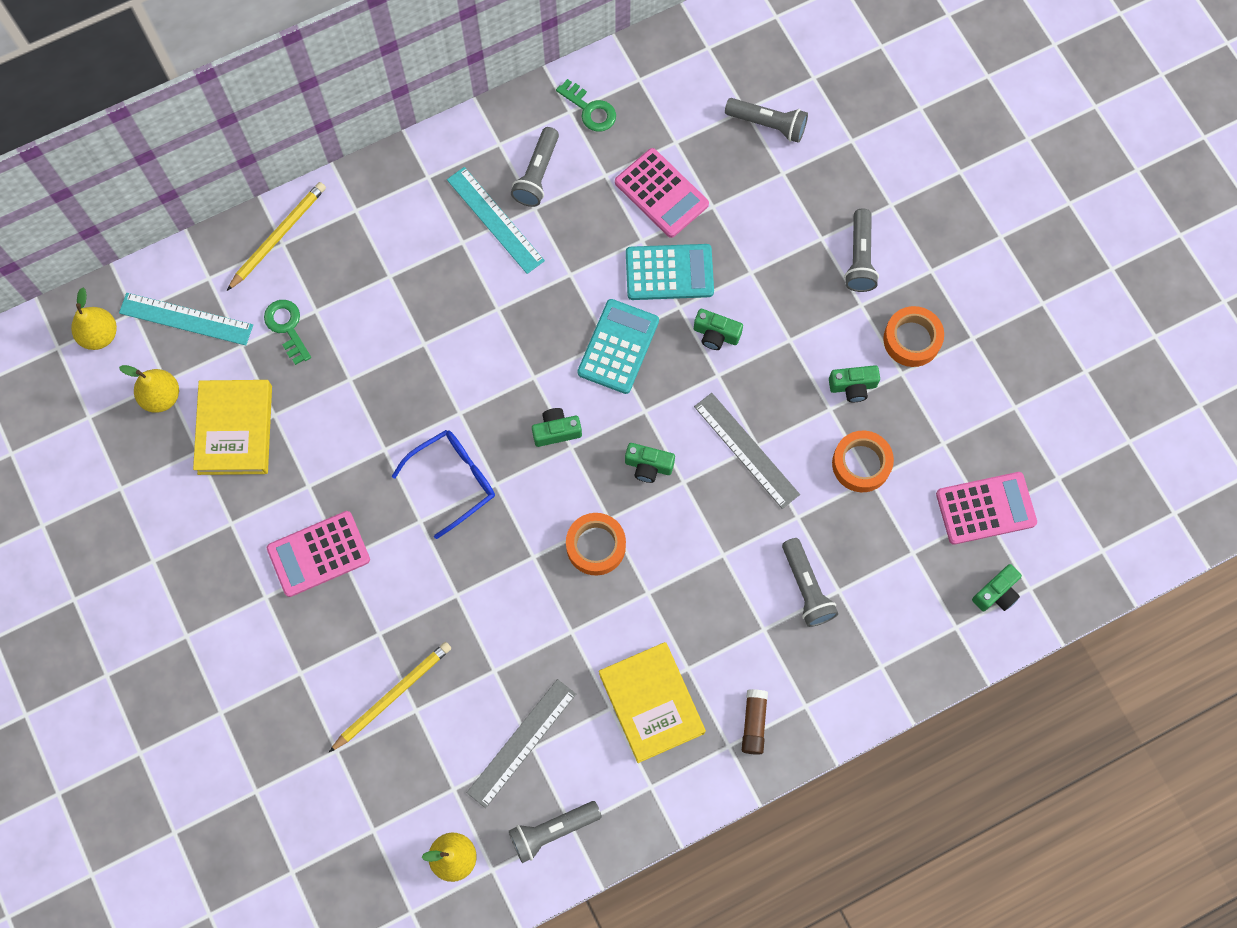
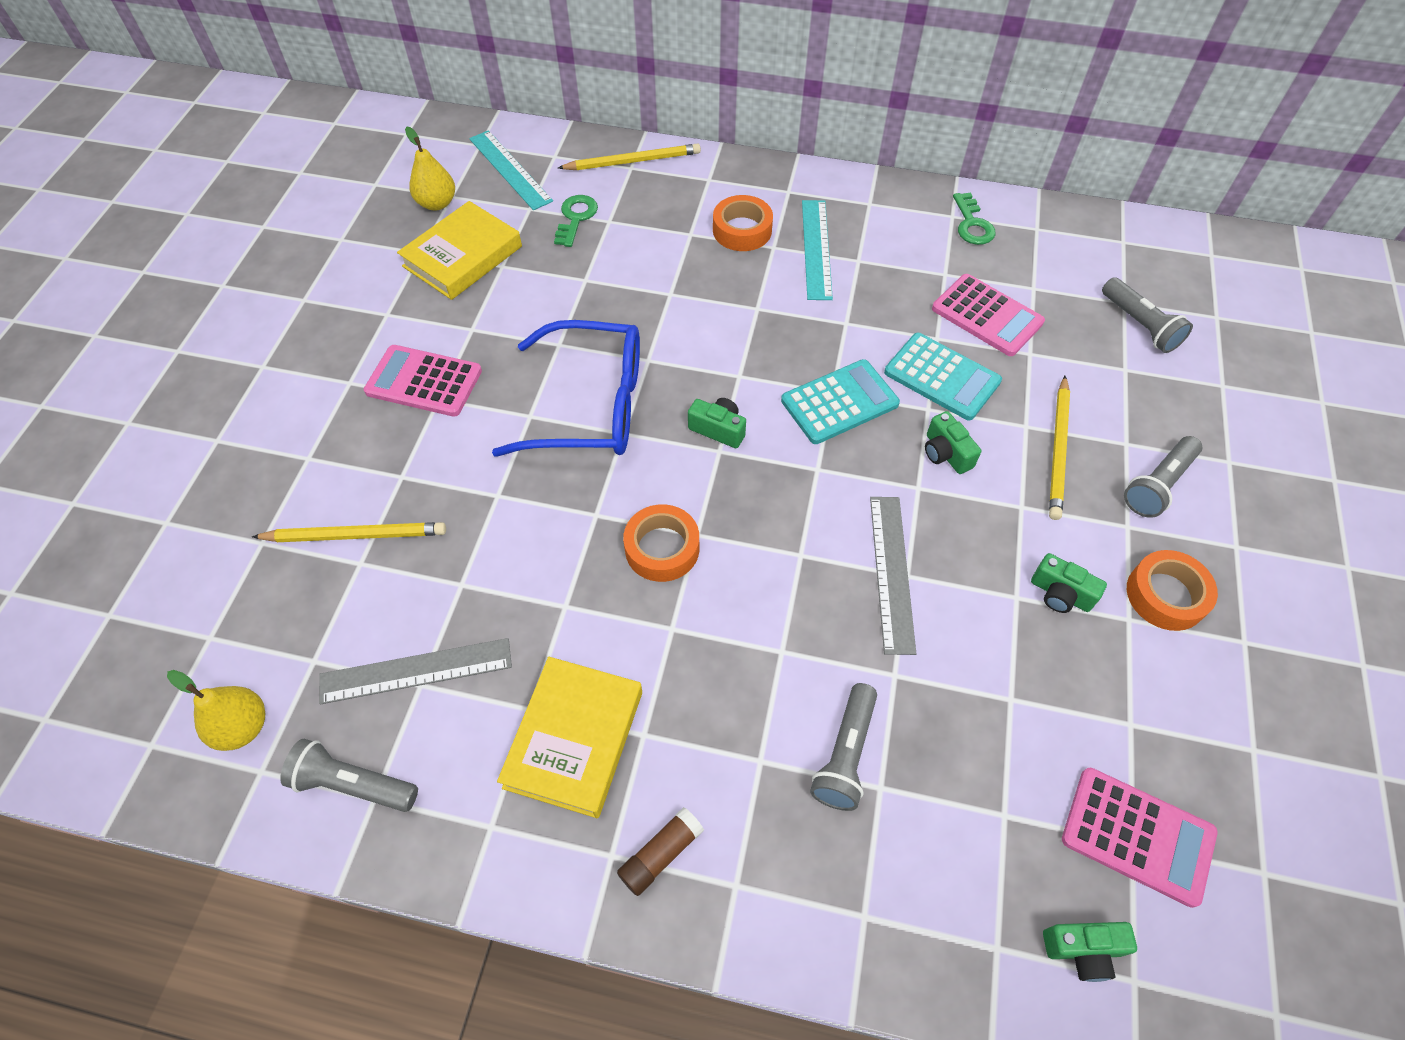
camera: 40 degrees right, 15 degrees down
(99, 335) = (441, 143): yellow pear -> none
(452, 481) = (588, 405): blue glasses -> blue glasses, size x1.53
(537, 174) = (883, 240): grey flashlight -> none
(648, 466) = (778, 517): green camera -> none
(661, 193) = (987, 316): pink calculator -> pink calculator turned 45 degrees counterclockwise
(783, 276) = (1058, 450): none -> yellow pencil
(861, 464) = (1012, 675): orange tape -> orange tape (742, 230)

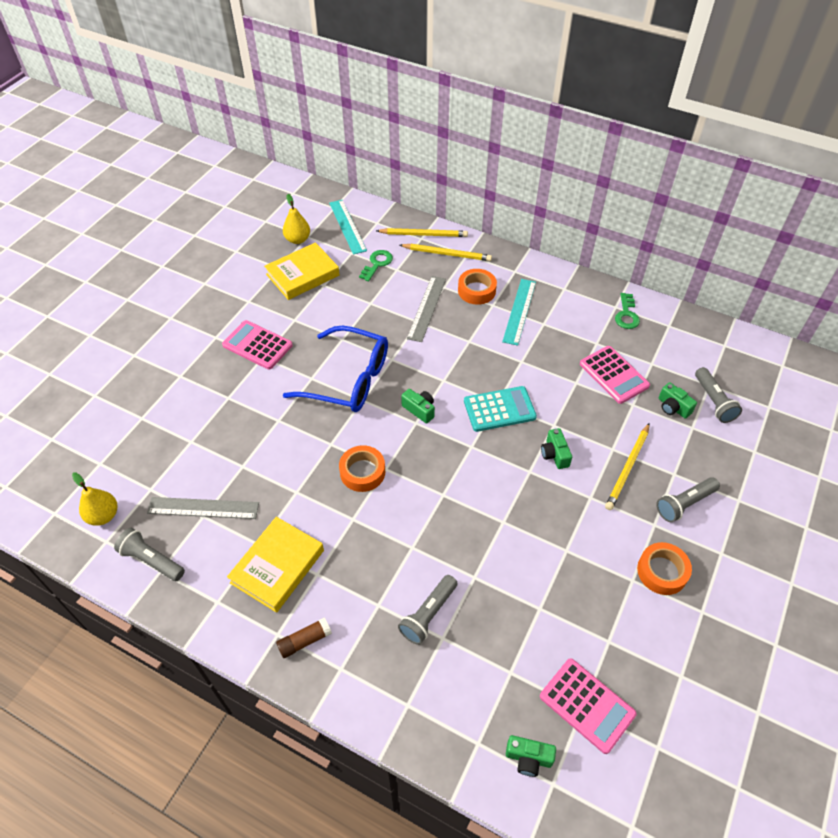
camera: 15 degrees right, 5 degrees down
(355, 535) = (193, 425): yellow pencil -> yellow pencil (447, 254)
(892, 572) = (494, 517): grey ruler -> grey ruler (427, 308)
(942, 377) = (570, 407): turquoise calculator -> none
(1060, 594) = (594, 555): green camera -> green camera (673, 407)

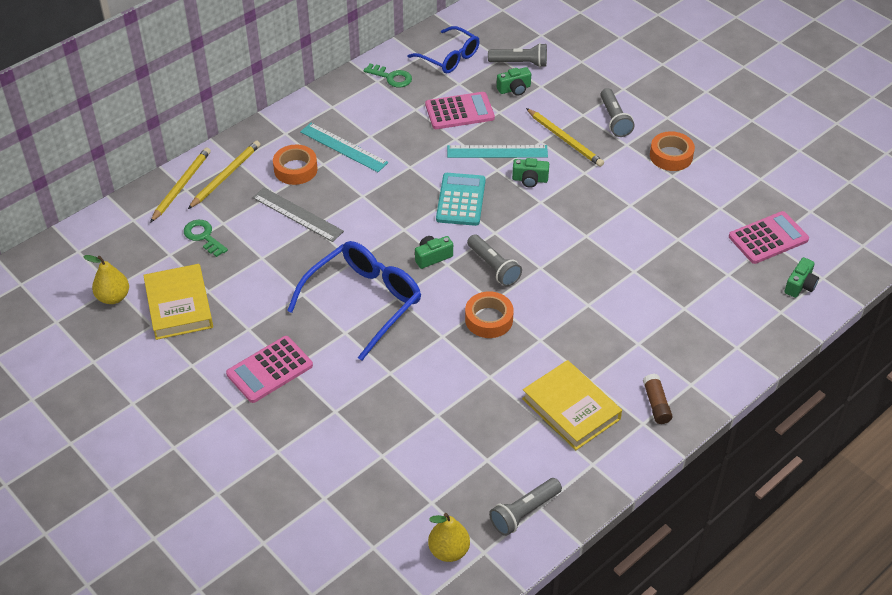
camera: 70 degrees left, 5 degrees down
(203, 508) = (476, 458): grey ruler -> none
(347, 226) = (121, 247): turquoise ruler -> turquoise ruler (497, 152)
(428, 614) = (659, 311): grey flashlight -> grey flashlight (493, 267)
(682, 345) = (448, 57): none -> blue glasses

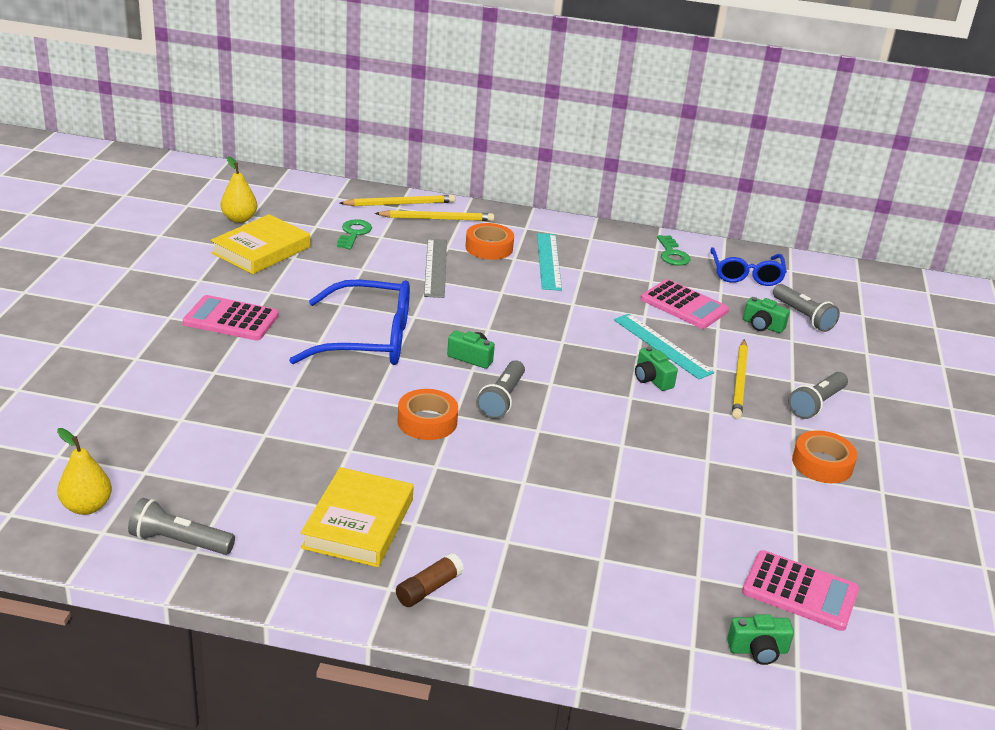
camera: 50 degrees right, 15 degrees down
(461, 200) = (568, 347): turquoise calculator -> none

